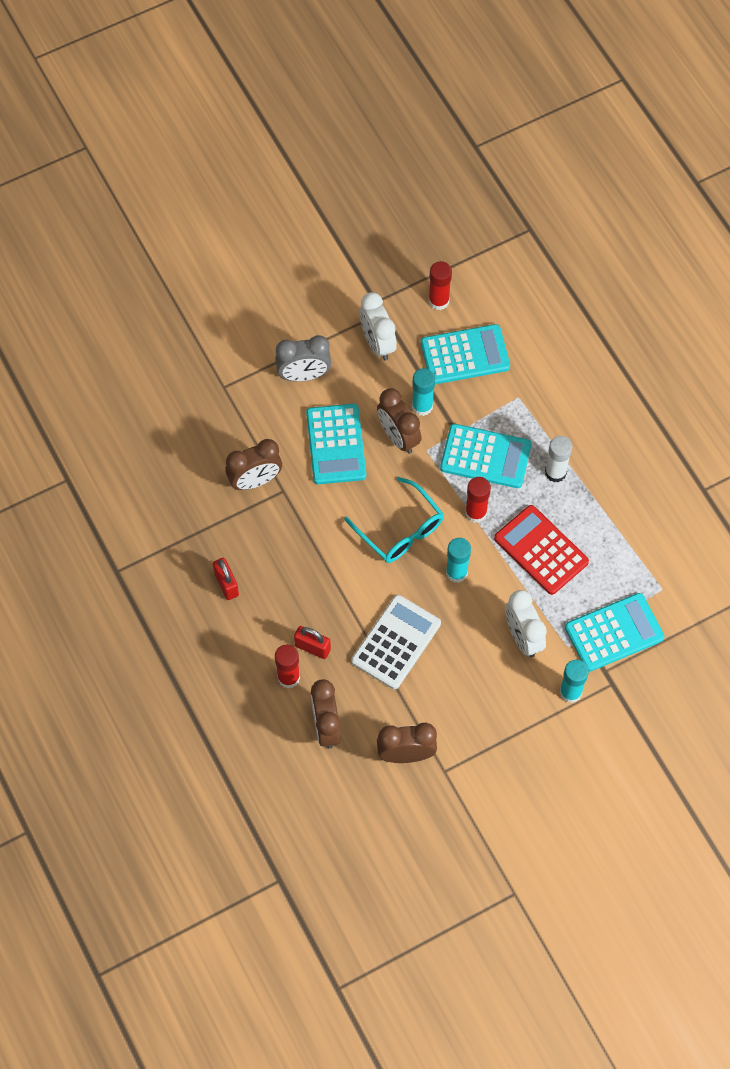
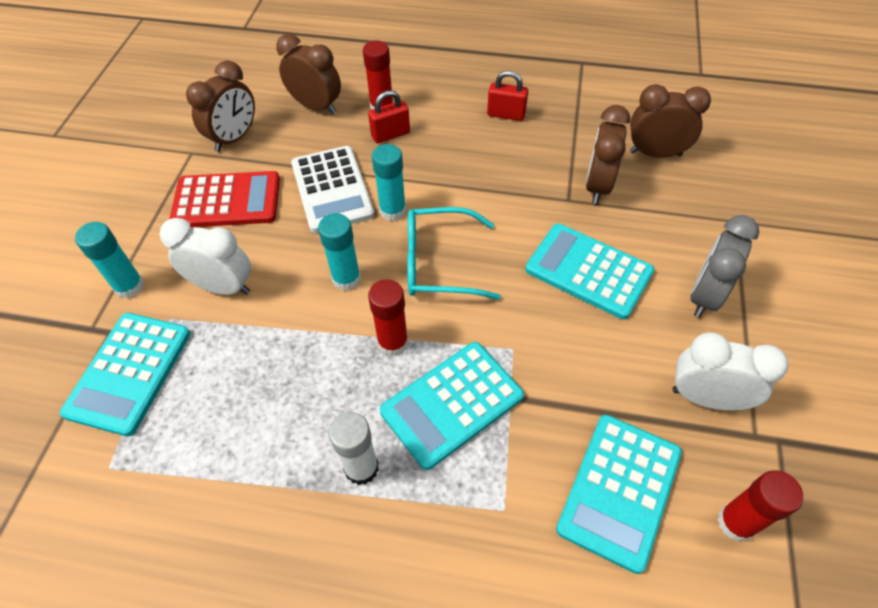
camera: 130 degrees right, 10 degrees down
(398, 437) = (552, 333): brown clock -> brown clock (655, 153)
(422, 406) = (576, 384): turquoise glue stick -> turquoise glue stick (393, 211)
(541, 550) = (288, 373): red calculator -> red calculator (227, 200)

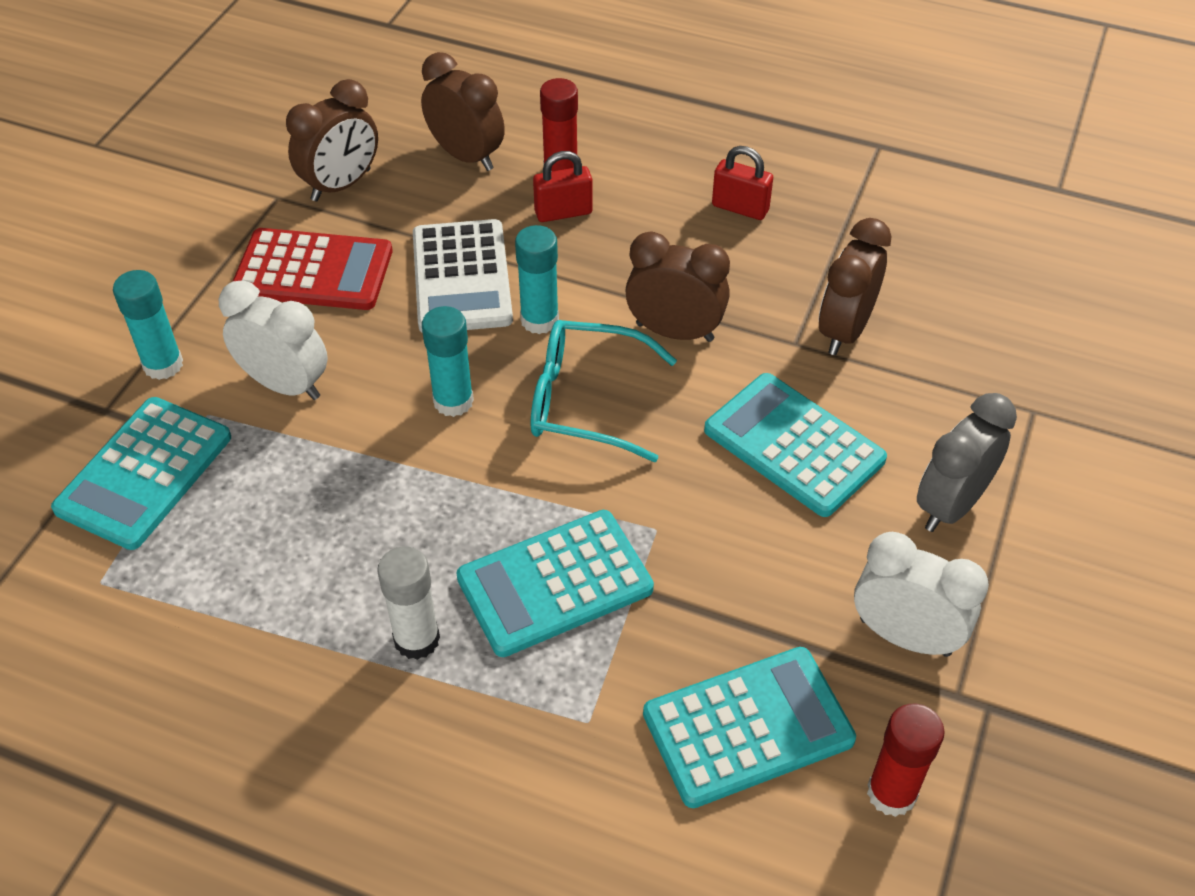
camera: 10 degrees right, 5 degrees down
(393, 343) = (496, 494): red glue stick -> none
(619, 490) = (748, 727): turquoise calculator -> turquoise calculator turned 150 degrees counterclockwise
(655, 153) = (946, 297): brown clock -> brown clock (674, 332)

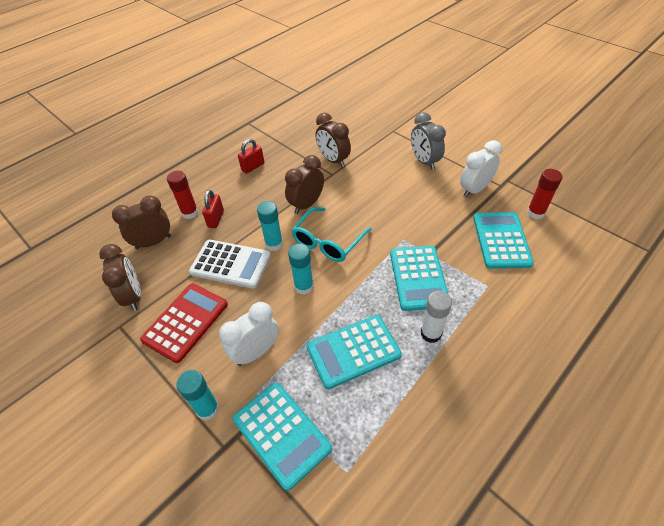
camera: 65 degrees left, 0 degrees up
(793, 445) = (380, 190): turquoise calculator -> turquoise calculator (353, 351)

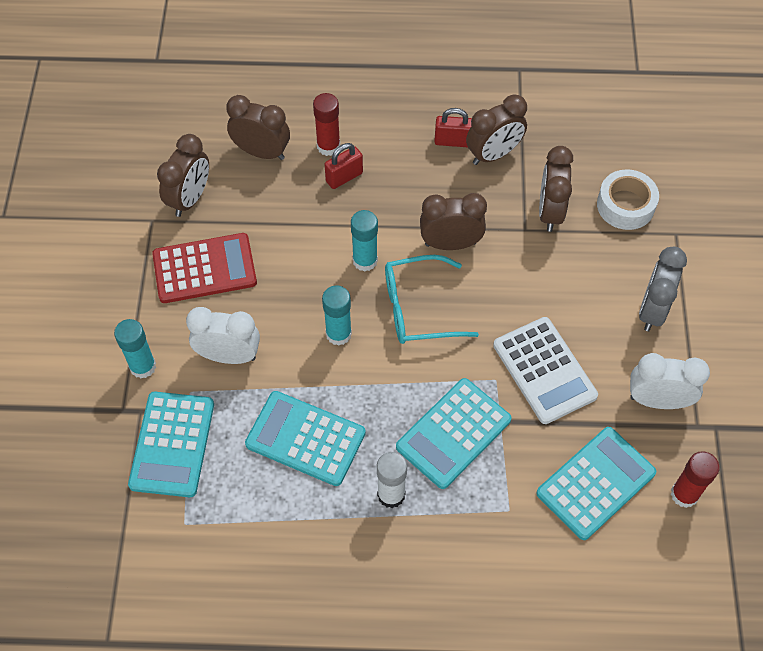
camera: 45 degrees right, 10 degrees up
(231, 264) = (302, 245): white calculator -> white calculator (544, 370)
(279, 158) = (493, 154): none -> brown clock
(360, 136) = (625, 205): none -> white tape

